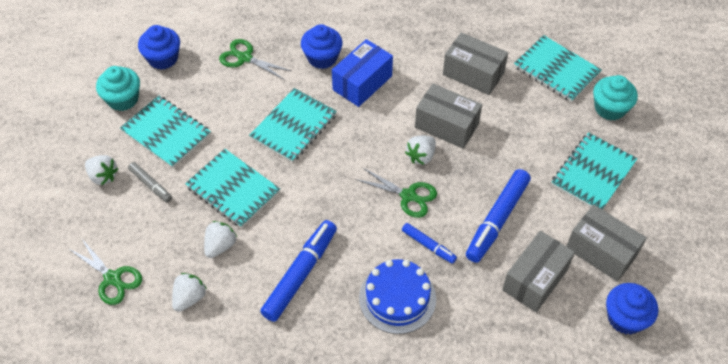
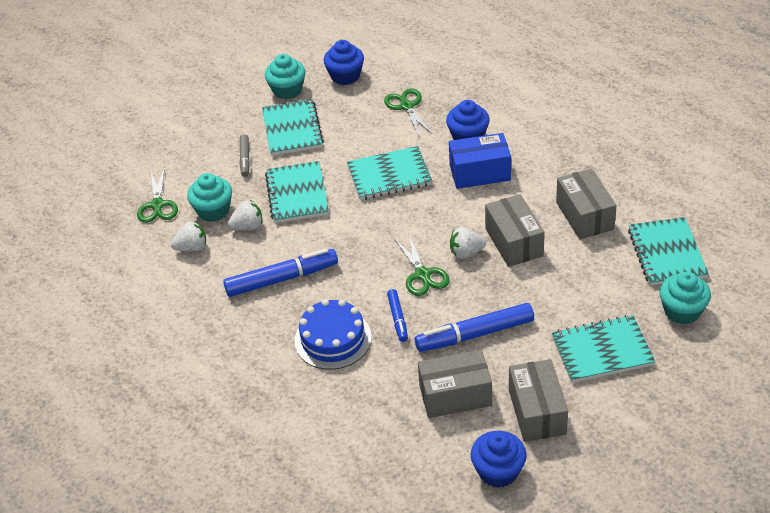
camera: 45 degrees right, 10 degrees down
(103, 176) = (220, 135): white strawberry -> none
(172, 251) = (213, 210): none -> turquoise cupcake

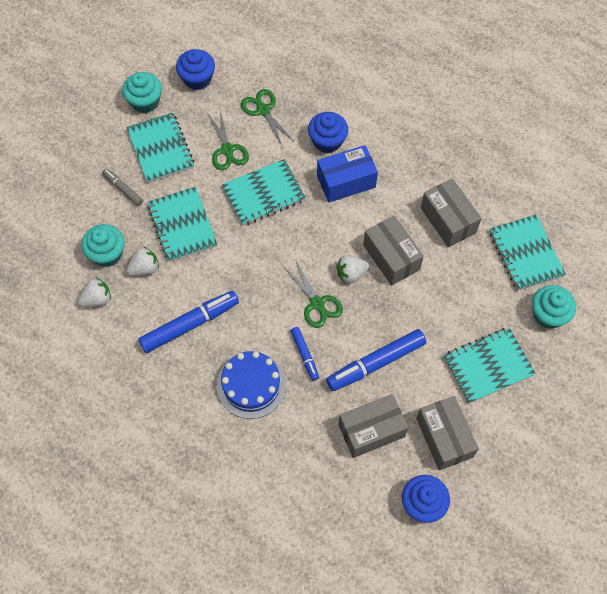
camera: 15 degrees left, 20 degrees up
(158, 205) = (52, 253): green scissors -> green scissors (227, 150)
(245, 159) = (123, 189): grey marker -> grey marker turned 150 degrees clockwise

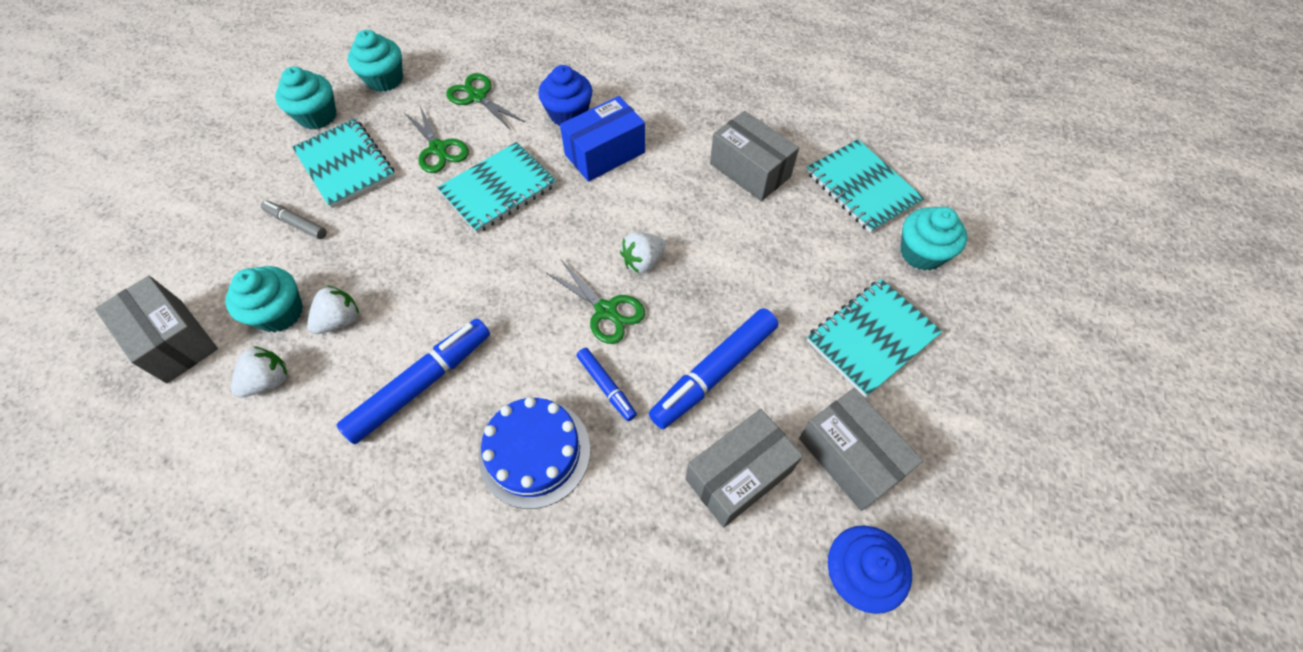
camera: 15 degrees left, 5 degrees down
(182, 225) = (390, 251): turquoise notebook -> none
(197, 79) = (385, 79): blue cupcake -> turquoise cupcake
(391, 257) = (691, 229): grey box -> grey box (174, 340)

